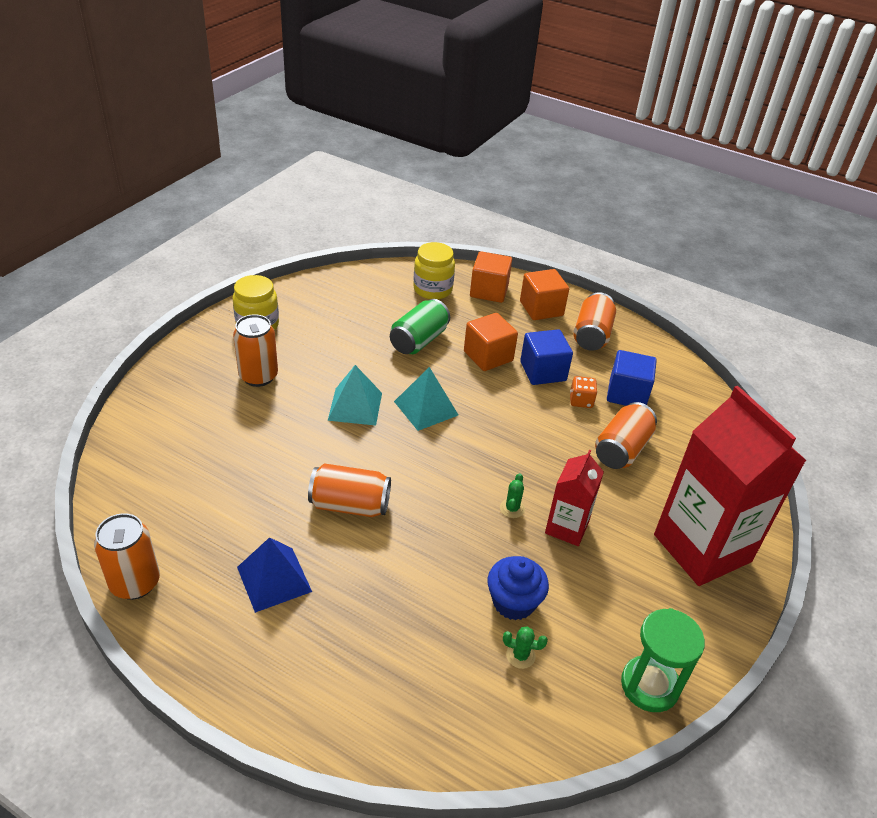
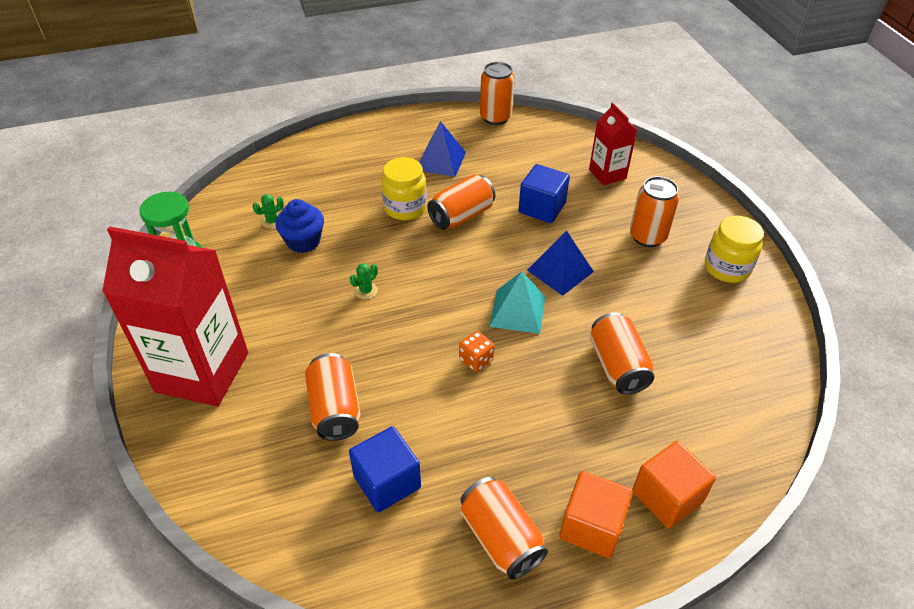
camera: 135 degrees right, 5 degrees up
(355, 406) = (560, 270): turquoise pyramid -> blue pyramid
(419, 340) = (617, 366): green can -> orange can
(432, 289) = (706, 439): yellow jar -> yellow jar (405, 208)
(488, 356) = (548, 405): orange cube -> none
(512, 508) = (366, 291): green cactus -> green cactus turned 75 degrees clockwise
(543, 371) = (485, 434): blue cube -> blue cube (542, 208)
(567, 527) = (316, 308): red carton -> red carton (607, 174)
(581, 401) = (418, 431): orange dice -> orange dice (476, 360)

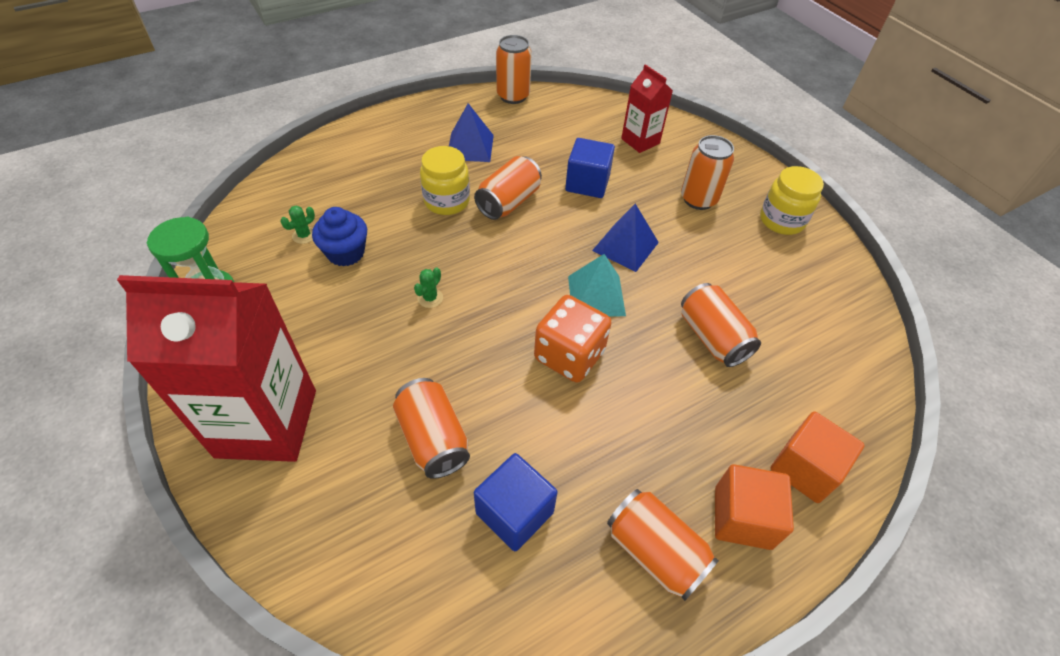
camera: 15 degrees left, 5 degrees up
(476, 360) = (569, 355): orange dice -> orange dice, size x1.96

